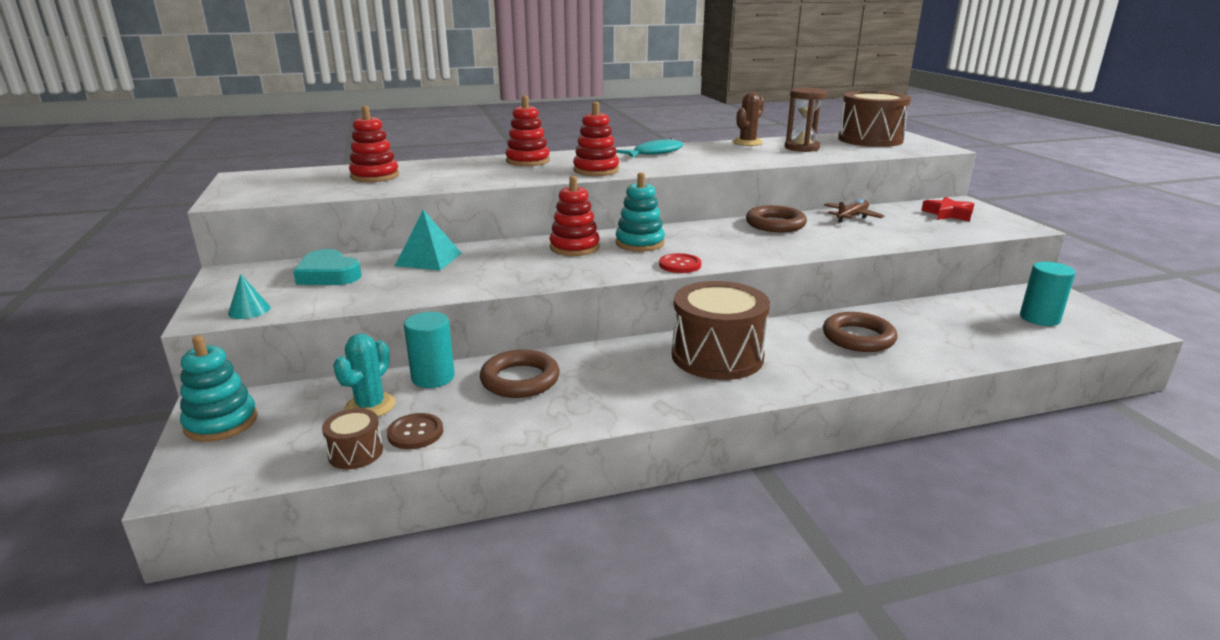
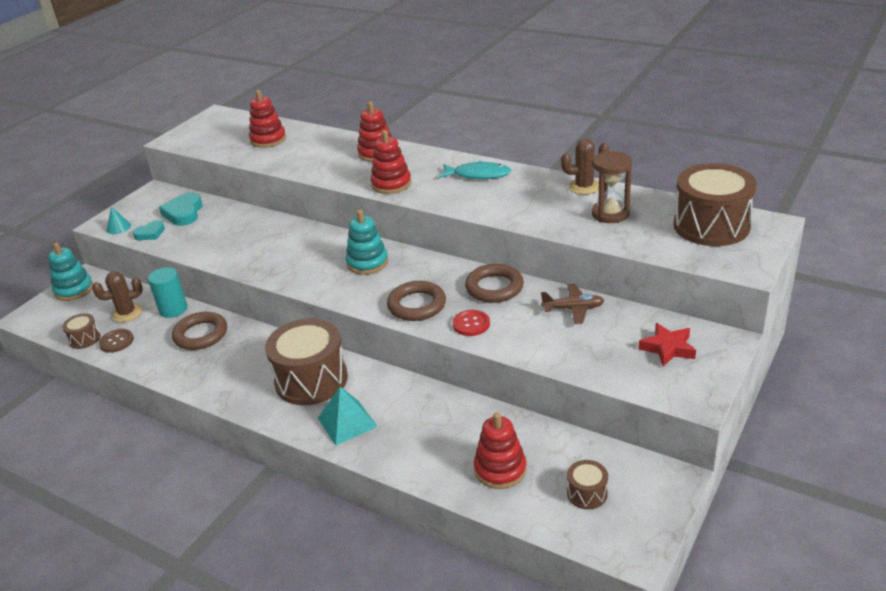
camera: 50 degrees right, 10 degrees up
(318, 300) = (150, 233): none -> turquoise heart
(370, 406) = (127, 313): turquoise cactus -> brown cactus
(429, 259) = (242, 221): turquoise pyramid -> turquoise pyramid (347, 422)
(574, 247) = (325, 248): red stacking toy -> red stacking toy (500, 469)
(680, 265) = (346, 297): red button -> red button (471, 324)
(858, 337) = (417, 420): brown ring -> brown ring (417, 305)
(1039, 318) = (587, 493): turquoise cylinder -> brown drum

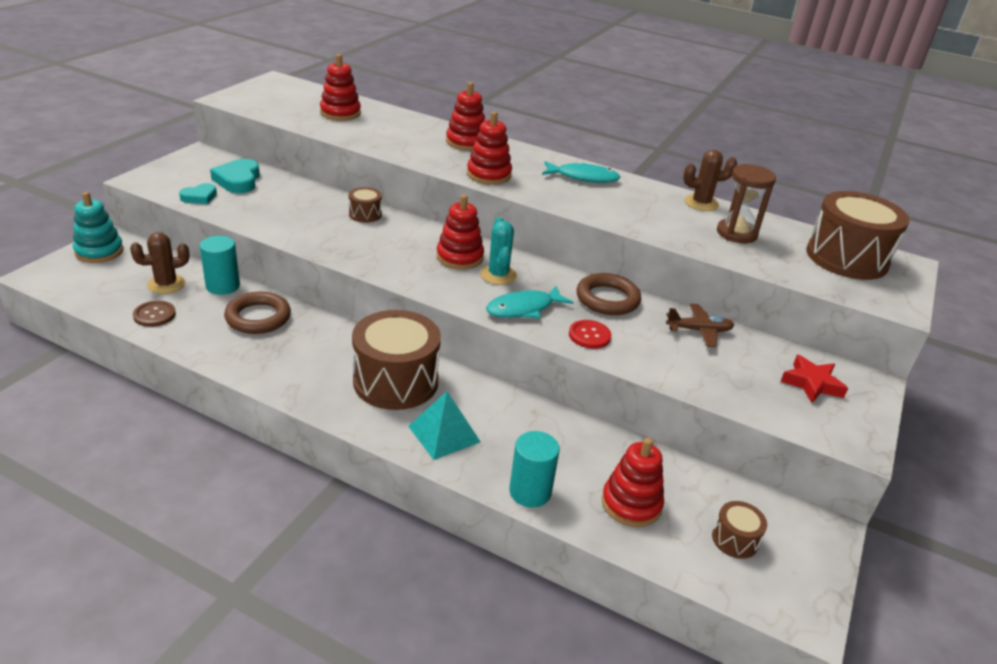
camera: 10 degrees left, 0 degrees up
(84, 339) = (114, 308): brown drum -> brown drum (365, 214)
(118, 227) = (160, 186): turquoise cone -> none
(367, 263) = (459, 257): turquoise stacking toy -> red stacking toy
(399, 276) = (498, 275): none -> turquoise cactus
(414, 466) = (530, 492): none -> turquoise cylinder
(417, 305) = (524, 308): brown ring -> turquoise fish

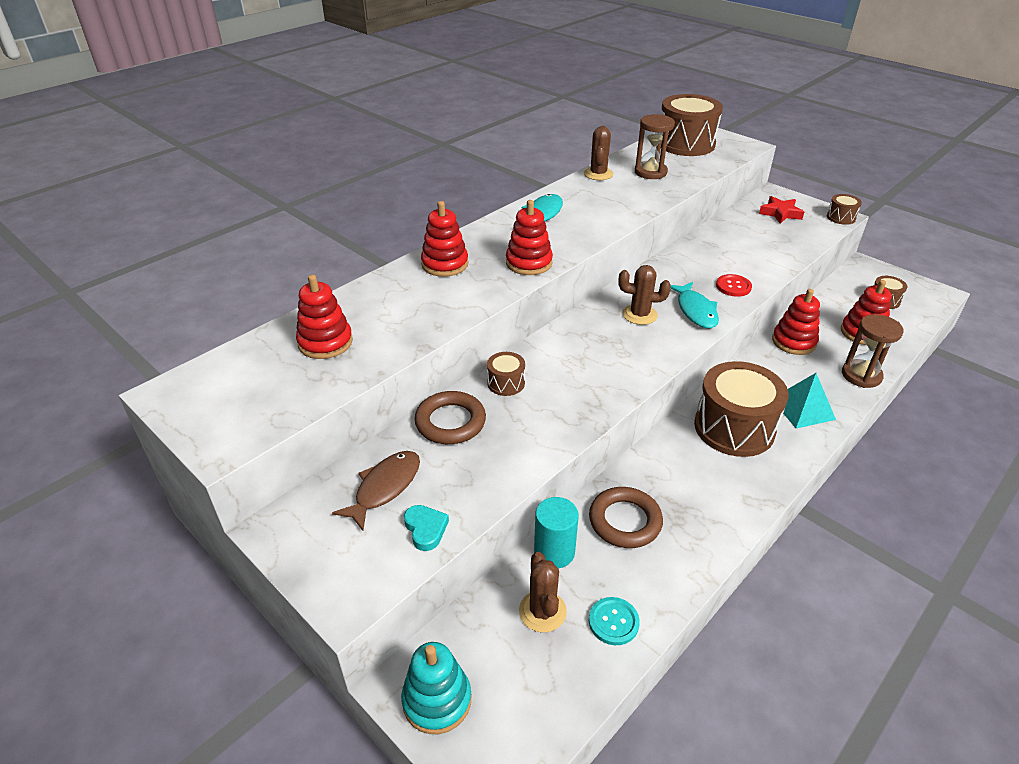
camera: 70 degrees left, 5 degrees up
(154, 315) = (613, 622): brown button -> turquoise button
(238, 180) = (384, 487): turquoise heart -> brown fish
(459, 257) = (606, 332): red stacking toy -> red stacking toy (793, 342)
(498, 275) = (639, 315): turquoise cactus -> brown cactus
(530, 492) = (861, 375): turquoise cylinder -> brown hourglass
(607, 299) = (679, 267): brown ring -> brown ring (450, 422)
(699, 331) = (721, 238): brown plane -> none
(854, 444) = (841, 217): none -> brown drum

